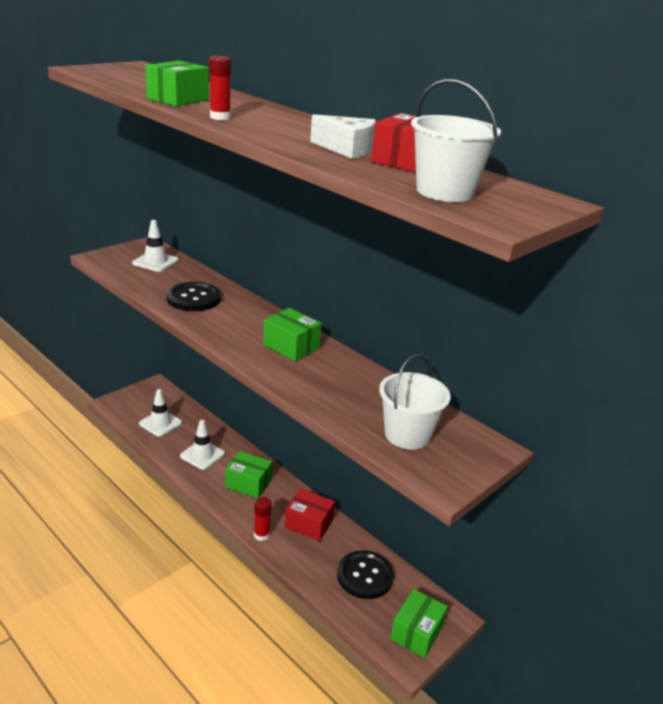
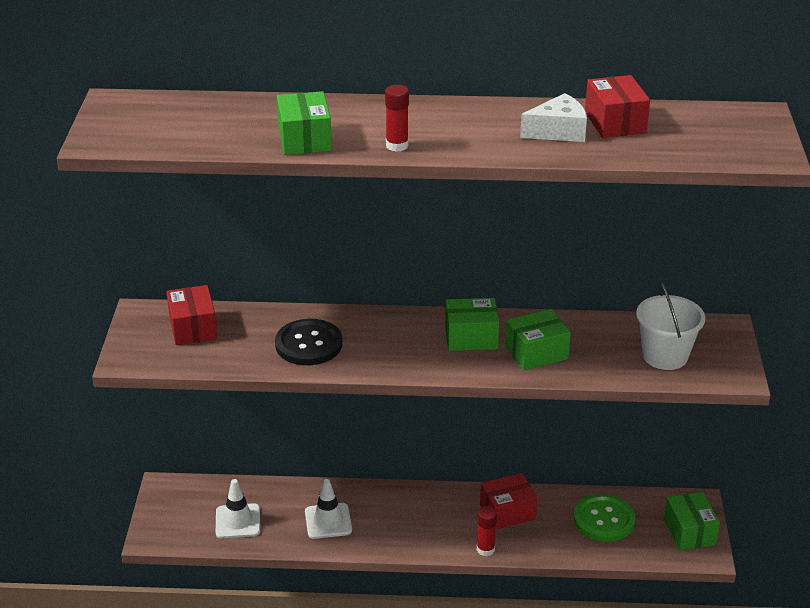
camera: 40 degrees left, 5 degrees up
(155, 262) = (193, 328): white traffic cone -> red box
(248, 484) = (409, 516): green box -> green box (536, 353)
(365, 576) = (604, 520): black button -> green button
(445, 192) = (700, 145): white bucket -> none

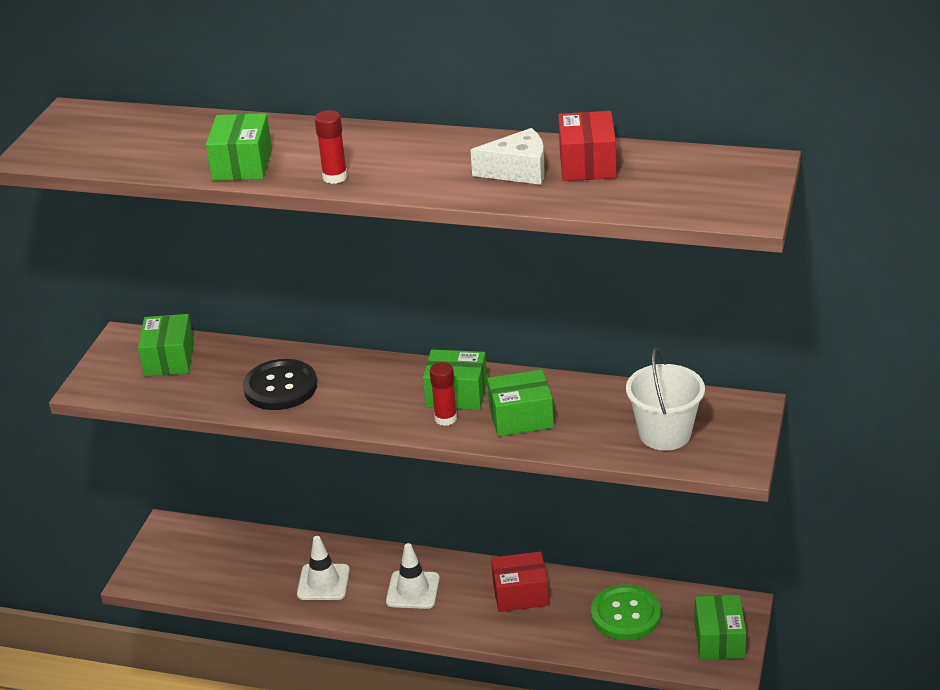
camera: 15 degrees right, 0 degrees up
(193, 328) = (169, 359): red box -> green box
(238, 521) = (229, 572): white traffic cone -> white traffic cone (413, 590)
(485, 549) = (481, 632): red glue stick -> red glue stick (445, 418)

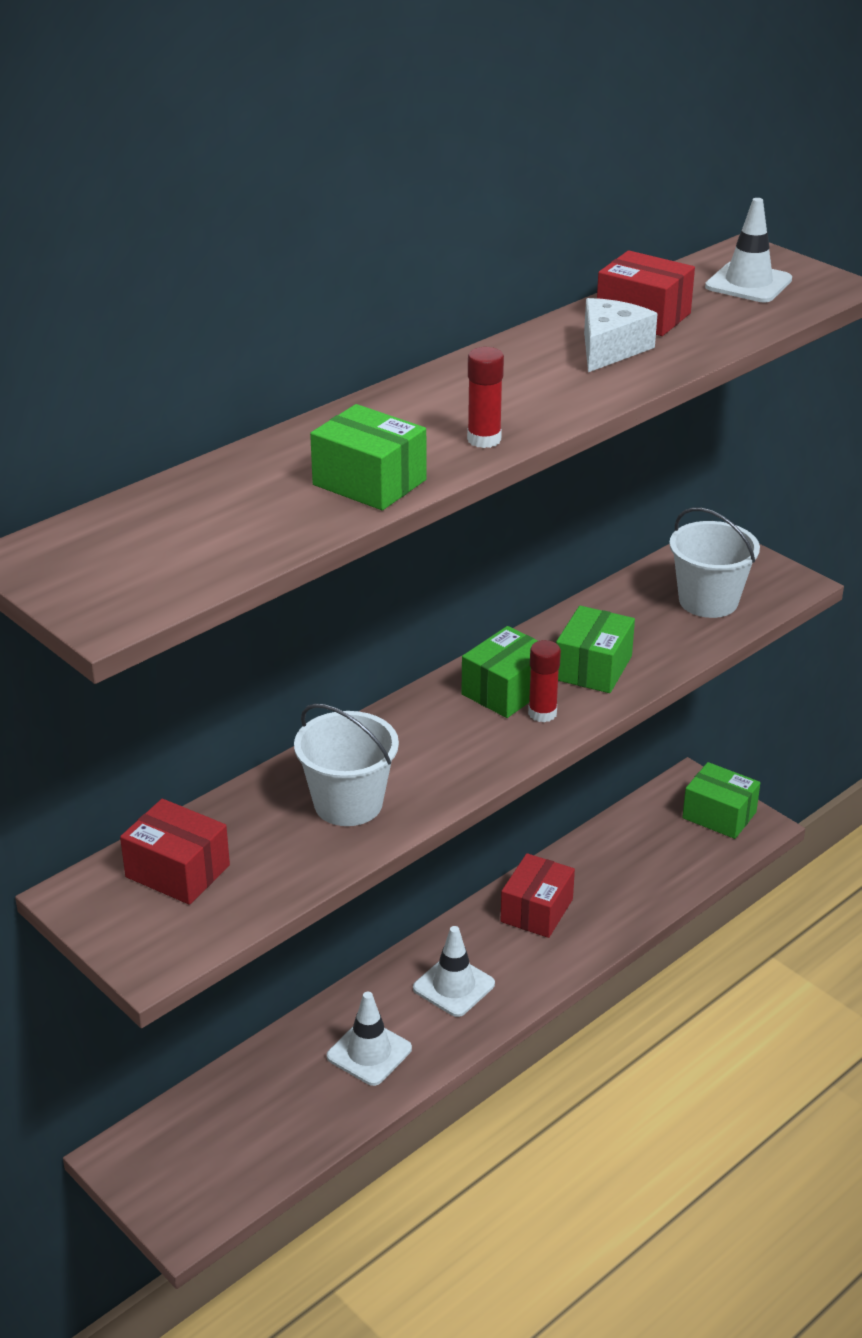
camera: 60 degrees left, 0 degrees up
(169, 359) = (177, 871): green box -> red box
(280, 387) = (348, 803): black button -> white bucket
(625, 614) = (633, 855): green button -> none
(701, 182) = (748, 283): none -> white traffic cone

